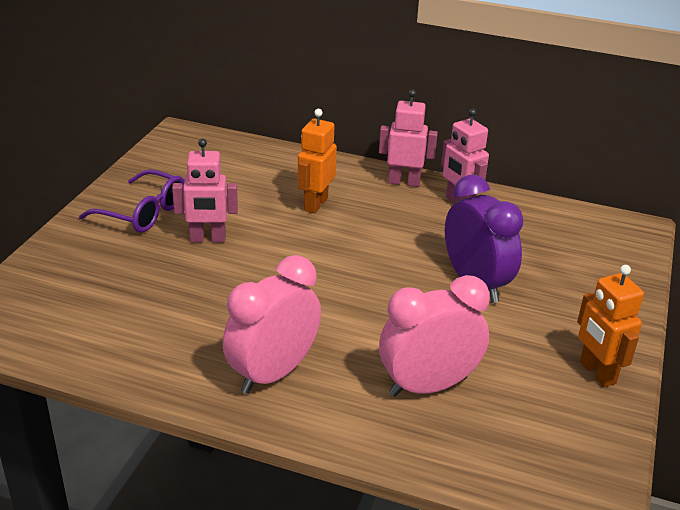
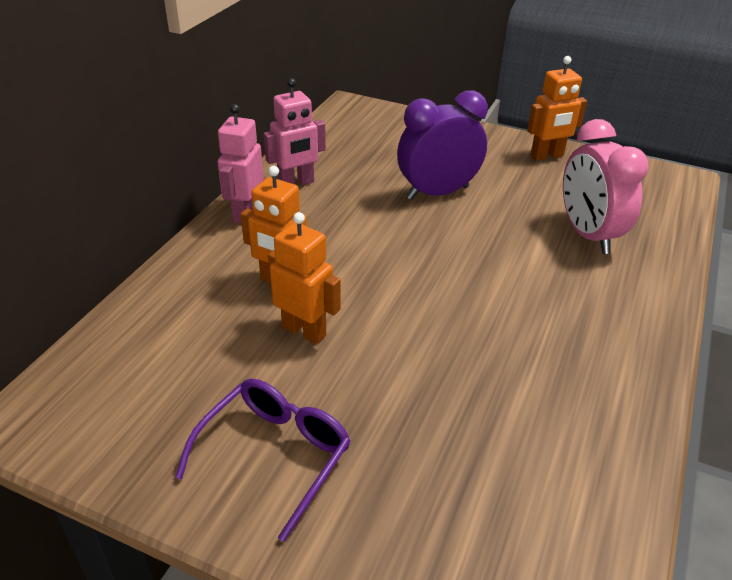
camera: 85 degrees left, 5 degrees up
(207, 239) = (352, 380): pink robot -> none
(259, 217) = (304, 331): none -> orange robot
(273, 373) = (600, 327): pink clock -> none

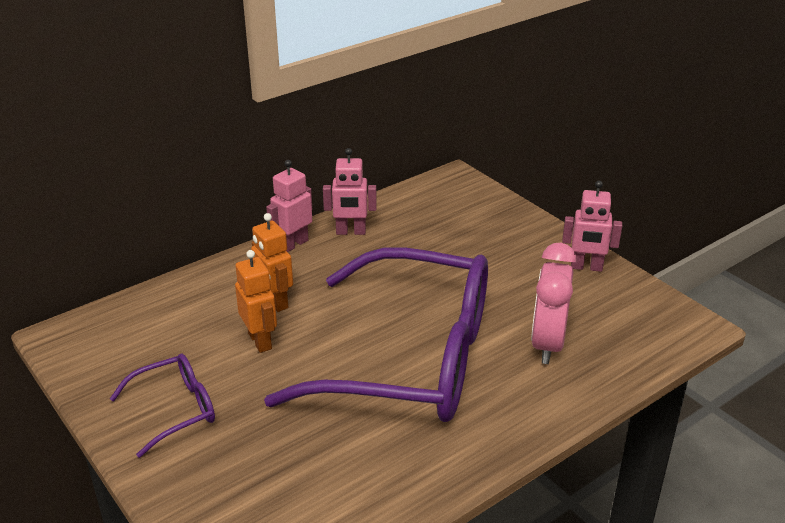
camera: 30 degrees right, 5 degrees down
(437, 193) = (455, 271): purple clock -> none
(483, 293) = (412, 359): none -> purple glasses
(547, 156) = (586, 267): orange robot -> pink robot

